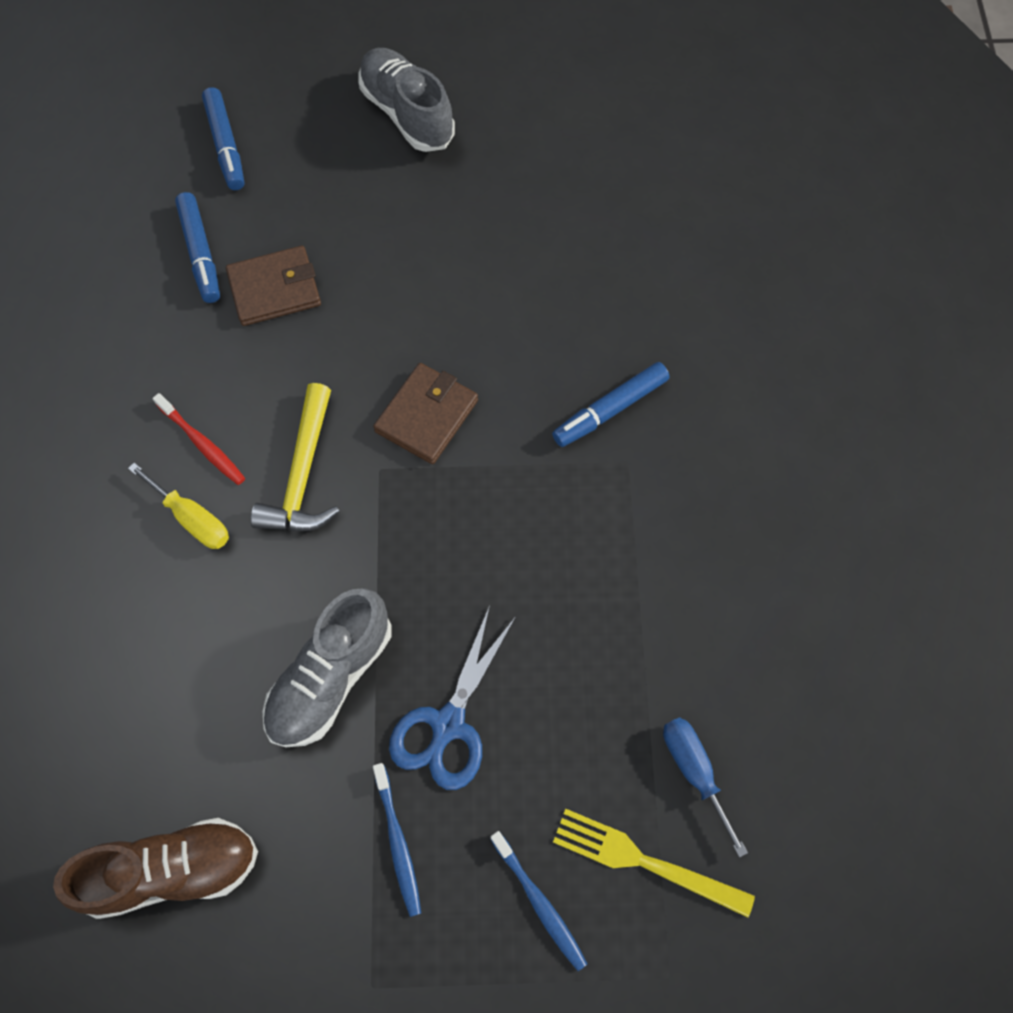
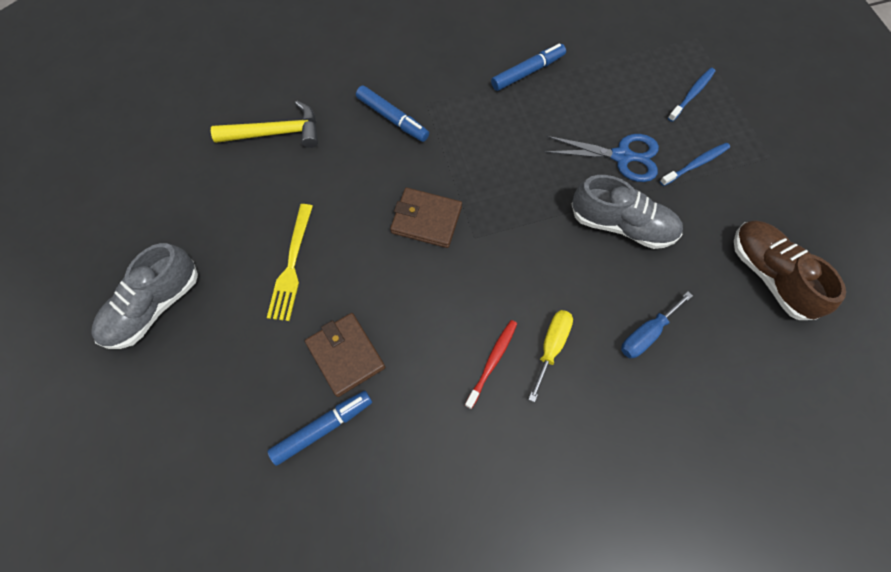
camera: 105 degrees left, 0 degrees up
(226, 145) = (202, 449): blue marker -> blue marker (527, 72)
(303, 475) = (494, 284): yellow hammer -> yellow hammer (276, 133)
(643, 861) = (650, 56): yellow fork -> yellow fork (292, 266)
(694, 771) = (595, 43): blue screwdriver -> blue screwdriver (646, 334)

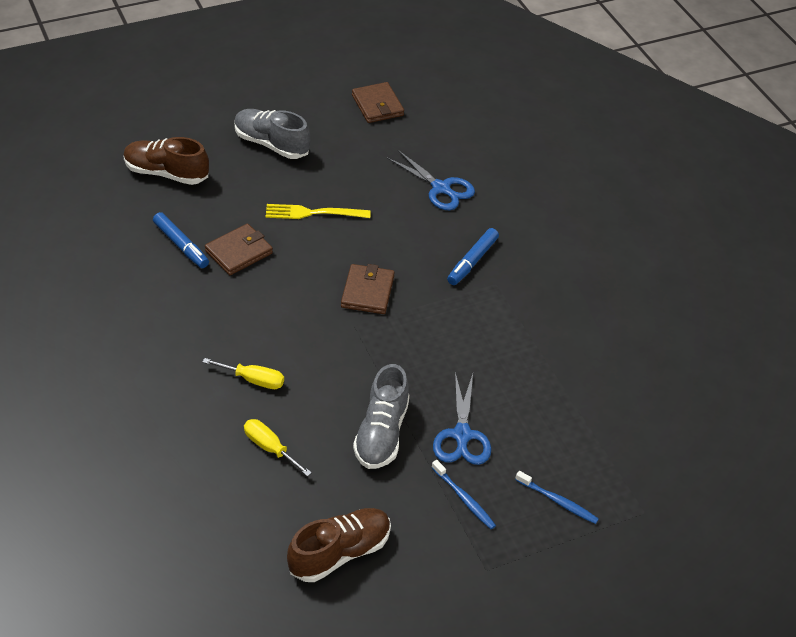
camera: 80 degrees right, 20 degrees down
(115, 180) = (377, 105): none -> brown wallet
(177, 447) = (166, 173): none -> brown shoe
(276, 133) = (441, 188): yellow hammer -> blue scissors
(492, 361) = (238, 341): red toothbrush -> none
(527, 72) = (553, 358): blue marker -> none
(646, 334) = (270, 448): blue screwdriver -> yellow screwdriver

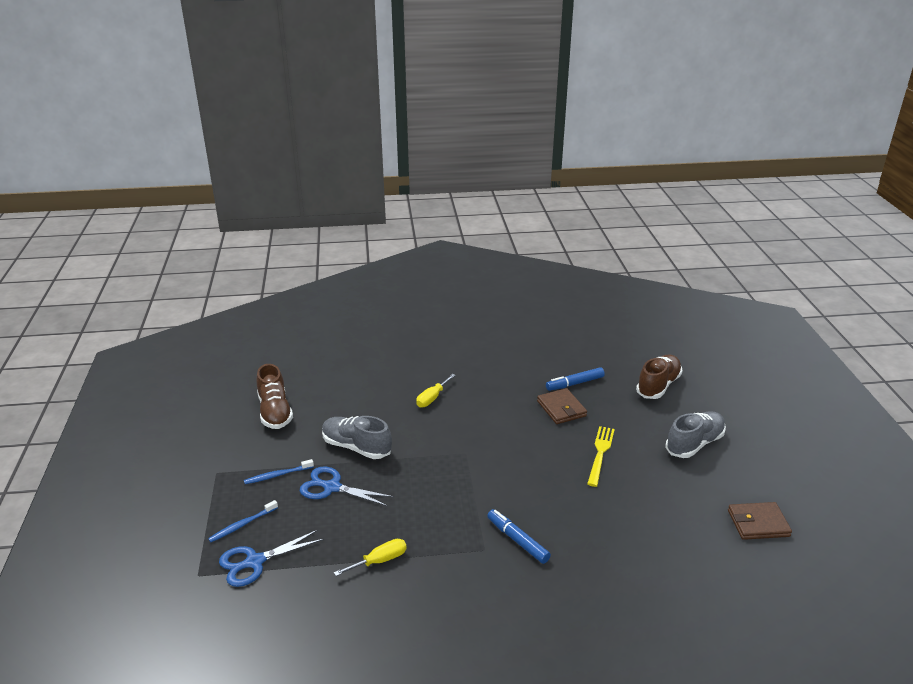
camera: 110 degrees right, 15 degrees down
(270, 448) = (371, 397): yellow screwdriver -> yellow screwdriver (380, 561)
(367, 292) = (499, 467): brown wallet -> none
(441, 188) = (624, 542): blue scissors -> blue scissors (255, 562)

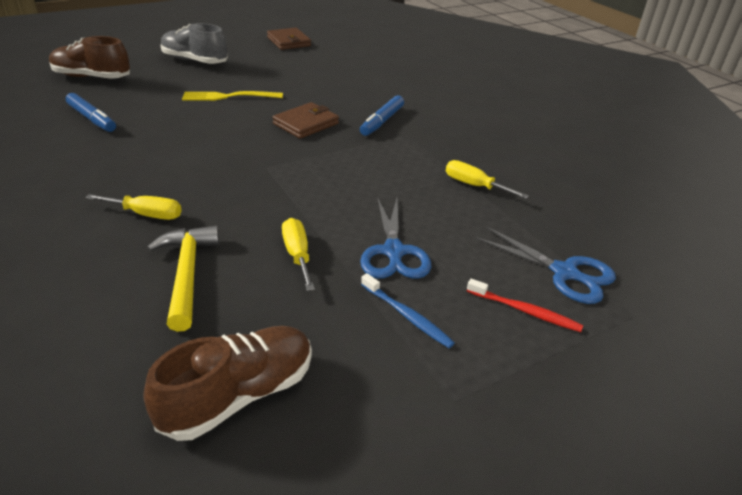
camera: 115 degrees left, 5 degrees up
(242, 525) = (525, 311): blue toothbrush -> red toothbrush
(356, 447) = (297, 255): grey shoe -> yellow screwdriver
(367, 407) = (187, 274): none -> yellow hammer
(561, 408) = (151, 121): brown wallet -> brown wallet (306, 124)

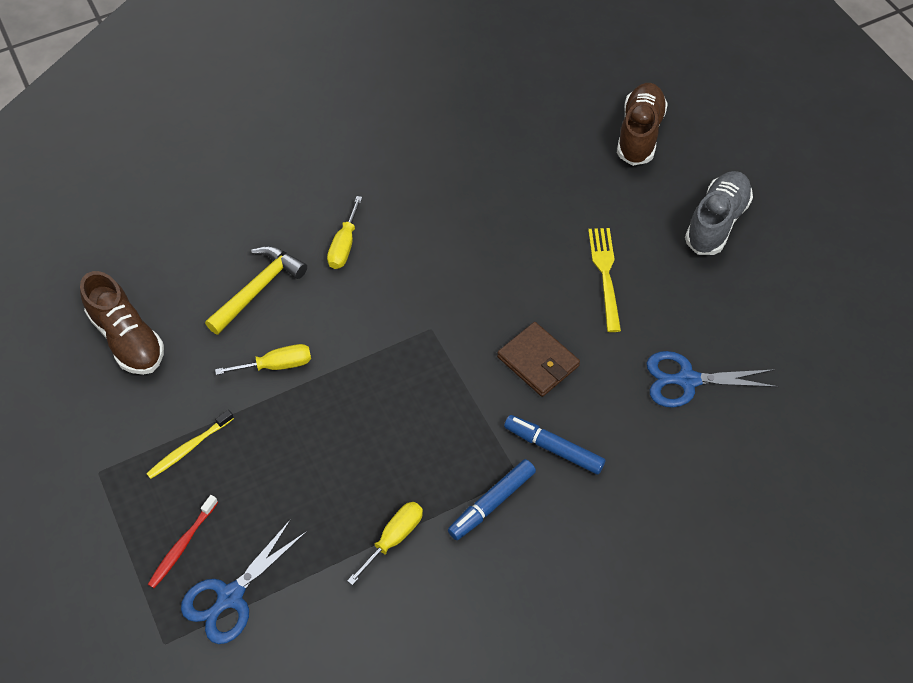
camera: 95 degrees right, 20 degrees up
(92, 118) = (529, 161): blue marker -> blue marker (492, 503)
(187, 274) = (258, 288): yellow hammer -> yellow hammer turned 45 degrees counterclockwise
(289, 41) = (827, 327): brown wallet -> none
(394, 252) = (276, 444): blue scissors -> blue scissors (687, 380)
(407, 316) = (189, 448): blue toothbrush -> yellow toothbrush

